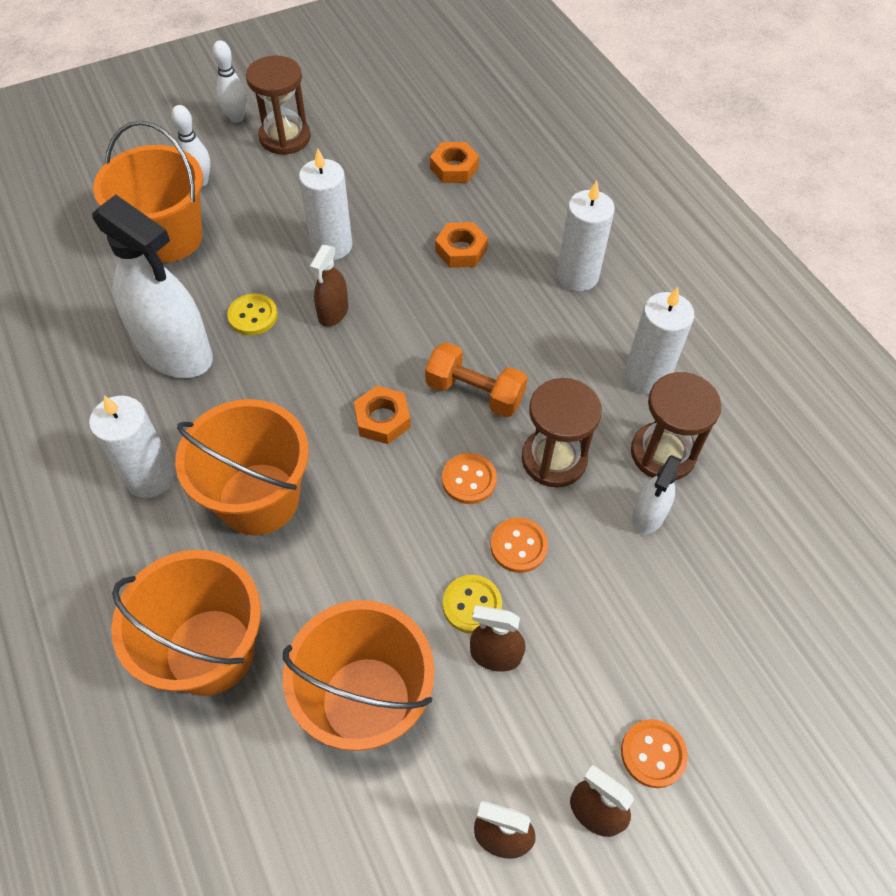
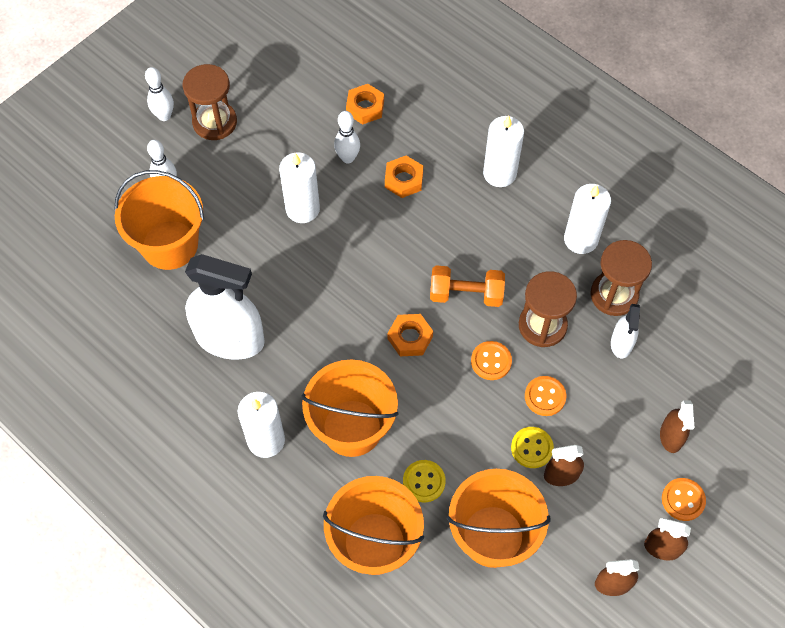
camera: 20 degrees left, 5 degrees up
(253, 316) = (273, 289): yellow button -> yellow button (424, 481)
(333, 312) = (332, 265): brown spray bottle -> brown spray bottle (671, 436)
(409, 210) = (348, 158): none -> white bowling pin

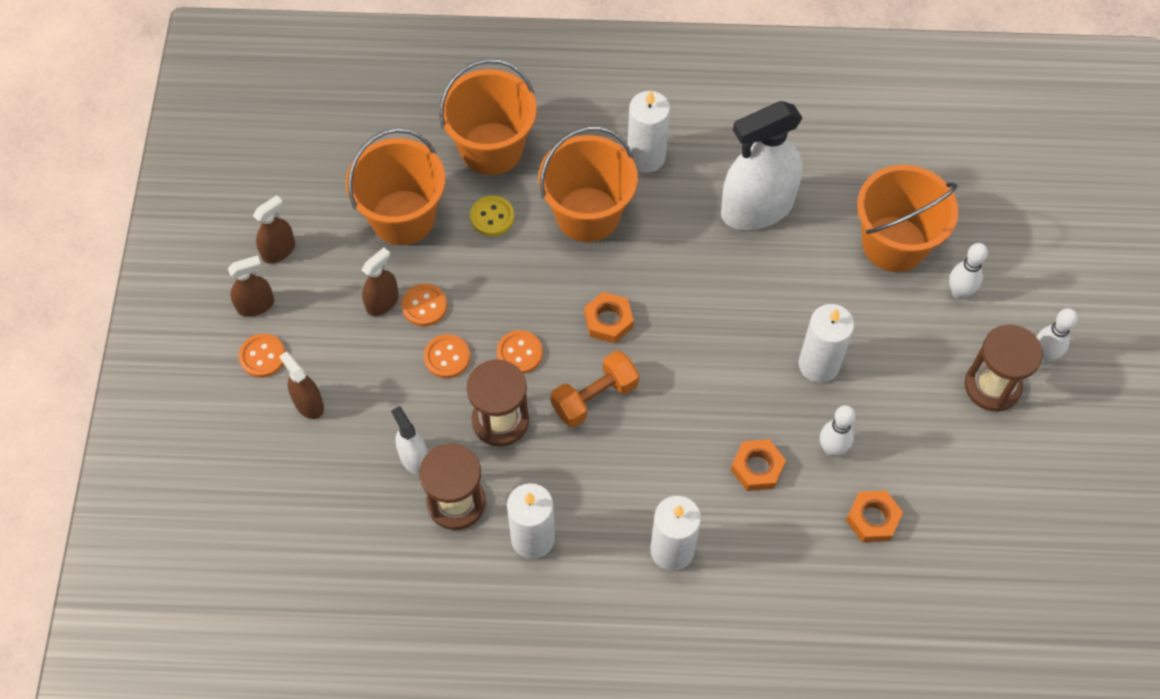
camera: 140 degrees right, 0 degrees up
(532, 448) = (424, 306): yellow button -> orange button

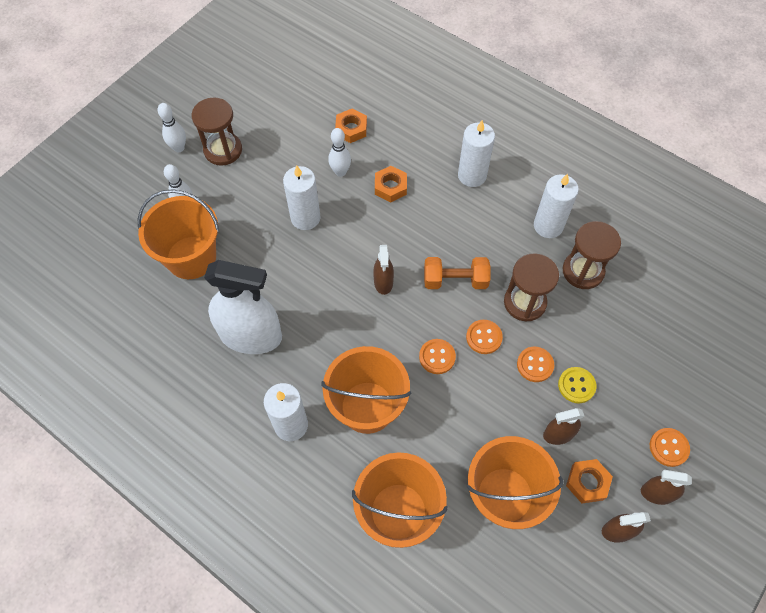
camera: 145 degrees left, 0 degrees up
(308, 404) = (650, 391): brown spray bottle -> brown spray bottle (383, 282)
(414, 458) = (595, 312): white spray bottle -> none
(424, 306) = (529, 412): orange button -> orange button (437, 357)
(492, 217) = (436, 451): yellow button -> yellow button (576, 385)
(608, 321) = (410, 322): orange nut -> orange nut (587, 482)

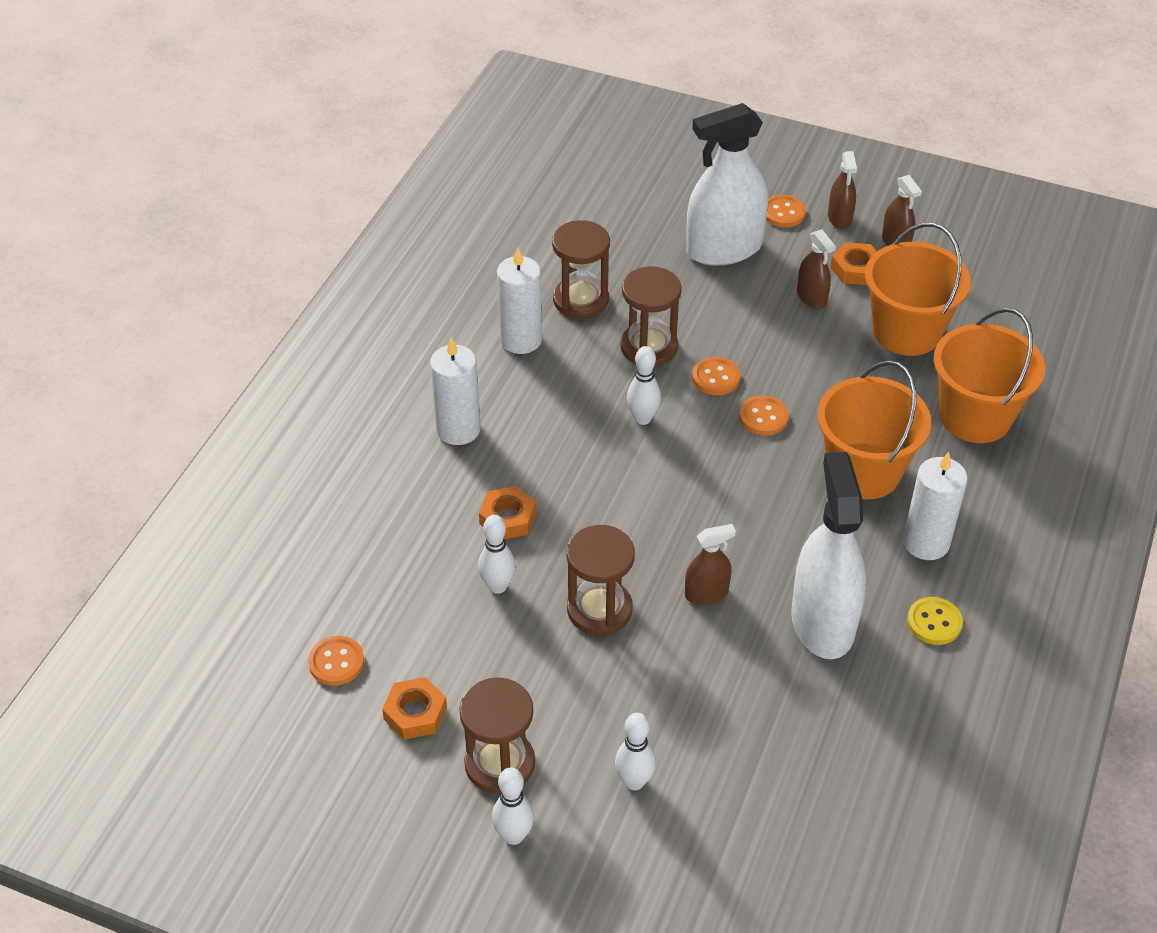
camera: 105 degrees left, 15 degrees down
(191, 257) = (726, 740): orange bucket -> none
(305, 218) = (599, 609): white candle -> brown hourglass
(351, 129) = (405, 592): orange nut -> orange nut (415, 713)
(383, 282) = (675, 493): brown spray bottle -> brown spray bottle (706, 593)
(455, 280) = (643, 418): orange dumbbell -> white bowling pin
(535, 365) = (732, 327): orange button -> orange button (336, 662)
(576, 385) = (743, 289): yellow button -> yellow button (934, 622)
(627, 386) = (724, 249): none -> white spray bottle

